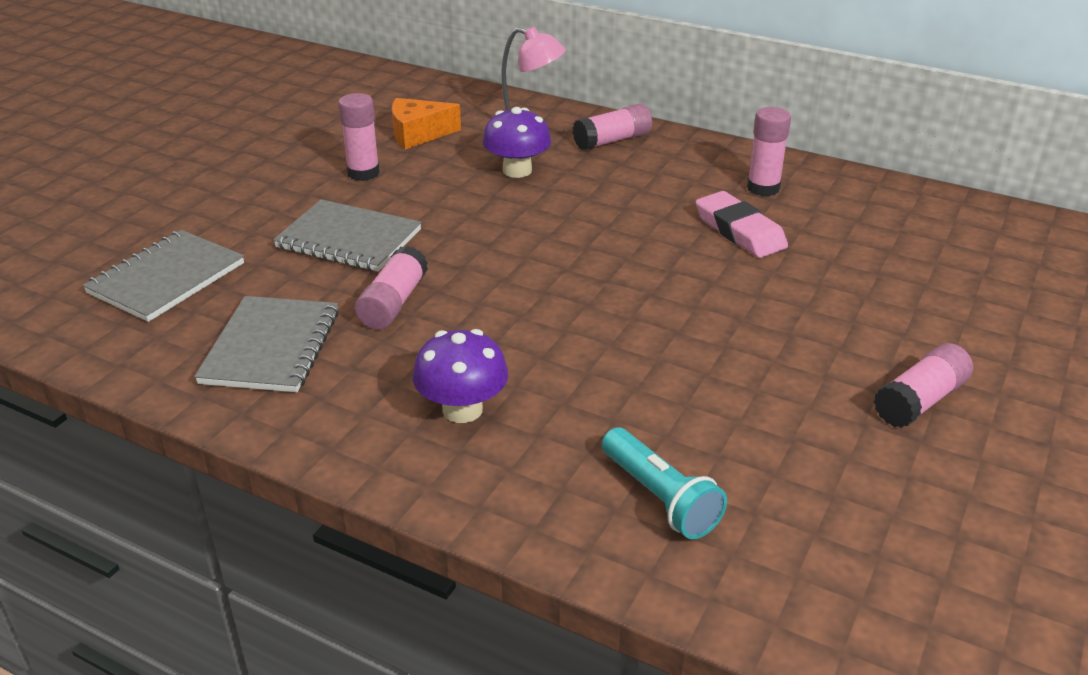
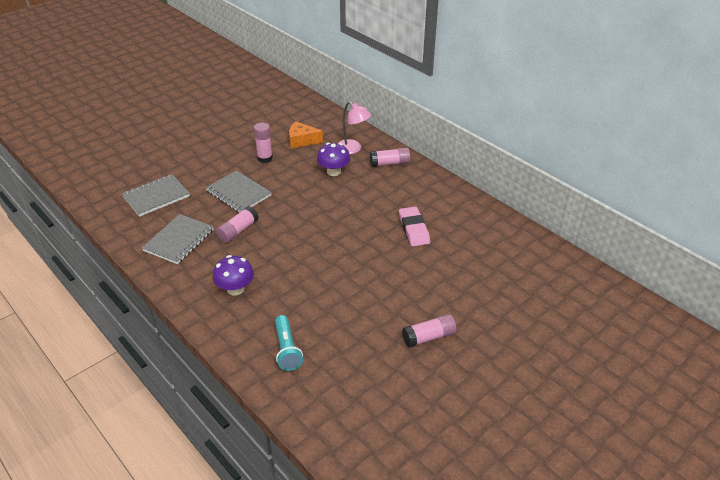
camera: 20 degrees right, 5 degrees up
(763, 188) = (443, 207): pink glue stick -> none

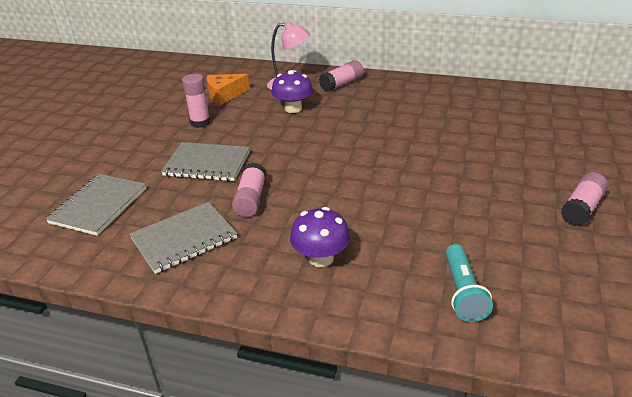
camera: 30 degrees left, 5 degrees down
(179, 240) = (184, 239): grey notebook -> grey notebook turned 60 degrees clockwise
(287, 349) = (462, 292): turquoise flashlight -> turquoise flashlight turned 45 degrees clockwise
(413, 229) = (437, 126): pink eraser -> none

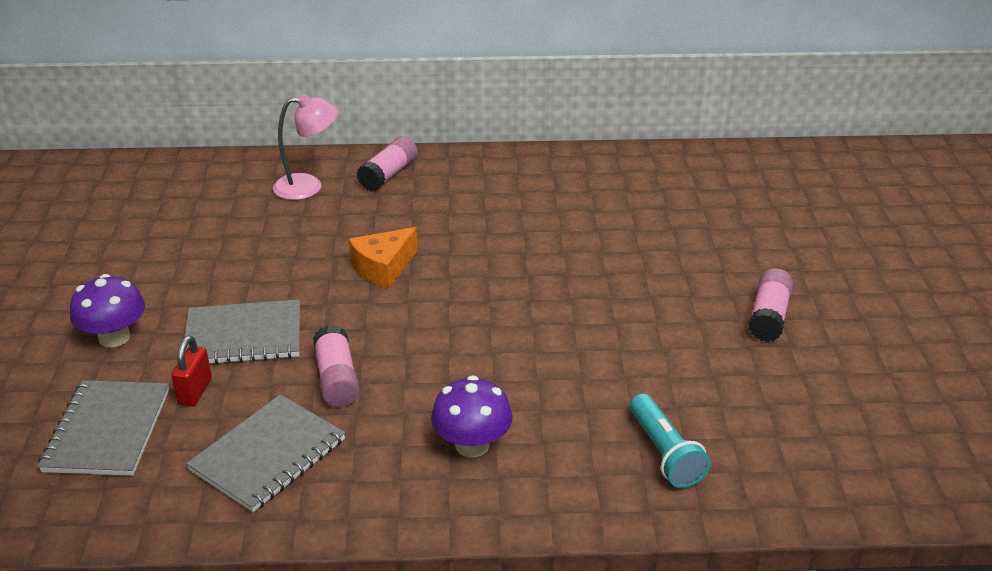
camera: 20 degrees left, 0 degrees up
(161, 192) = (195, 392): none -> red padlock
(200, 123) = (197, 270): pink glue stick -> none
(224, 95) = (213, 217): orange cheese -> orange cheese (383, 268)
(293, 108) = (333, 226): purple mushroom -> purple mushroom (114, 337)

